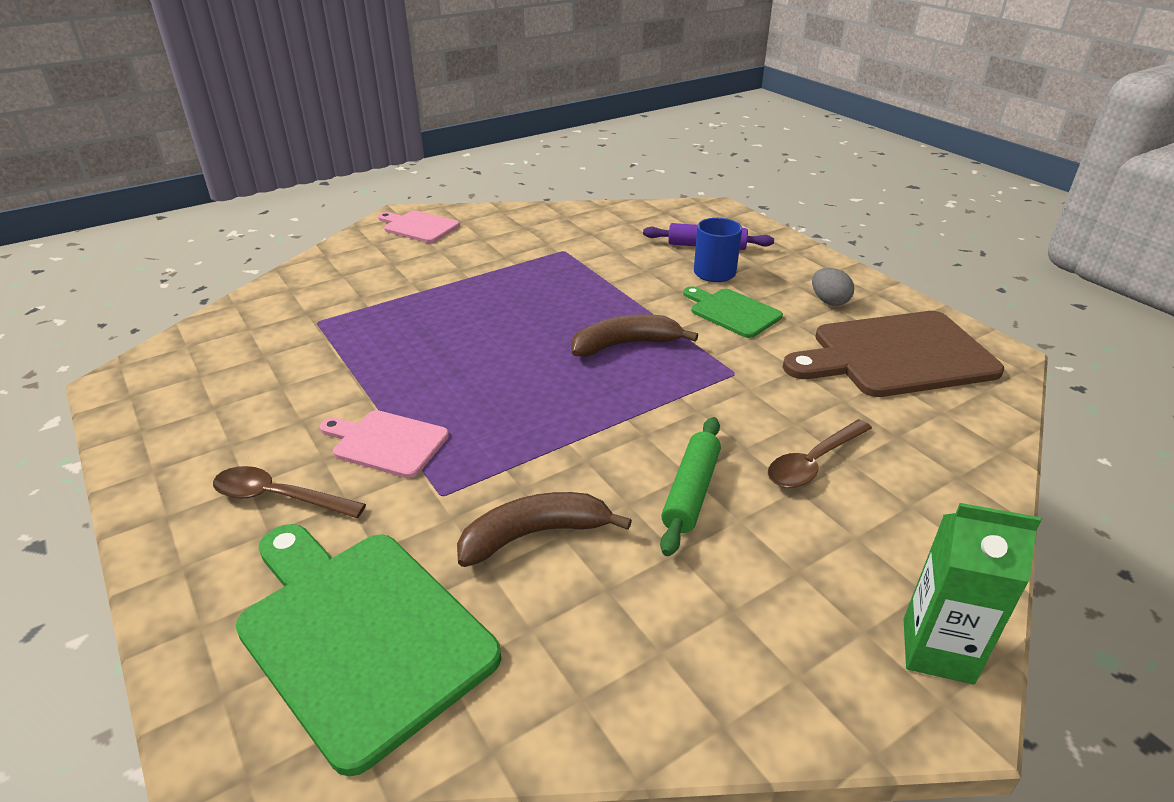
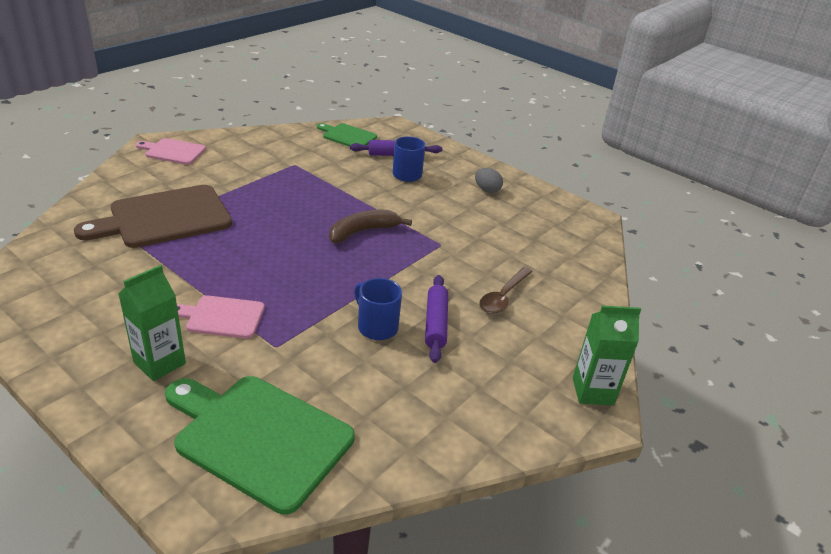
camera: 20 degrees left, 0 degrees up
(278, 497) = (159, 363): brown spoon -> green carton
(534, 535) = (347, 362): brown banana -> none
(598, 485) = (377, 327): none -> blue mug
(691, 492) = (436, 323): green rolling pin -> purple rolling pin
(732, 312) = (427, 202): green cutting board -> green cutting board (347, 136)
(896, 355) = (535, 223): brown cutting board -> brown cutting board (164, 218)

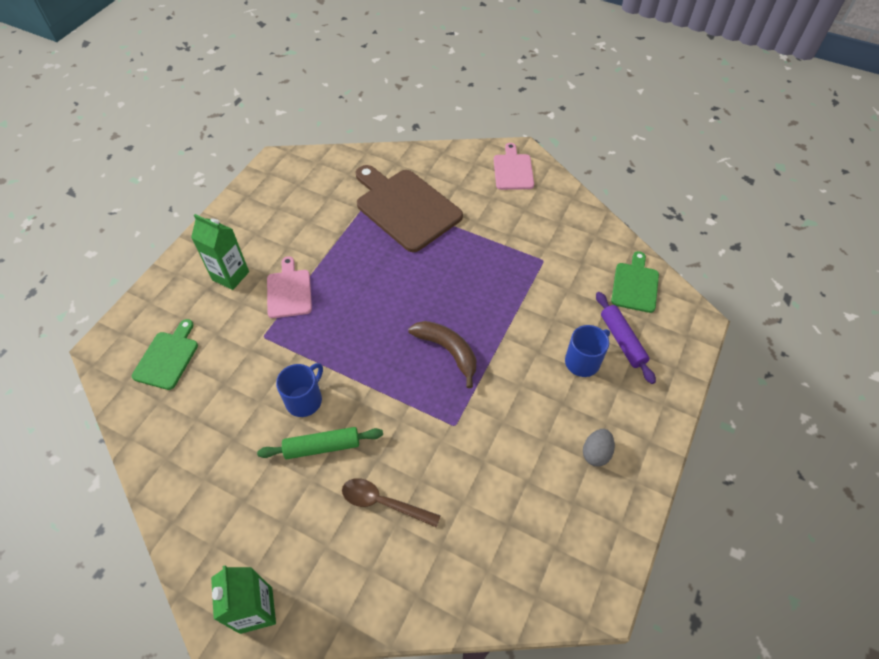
camera: 80 degrees right, 20 degrees up
(258, 437) = (167, 357): green cutting board -> green cutting board, size x0.55
(436, 323) = (322, 447): purple rolling pin -> green rolling pin

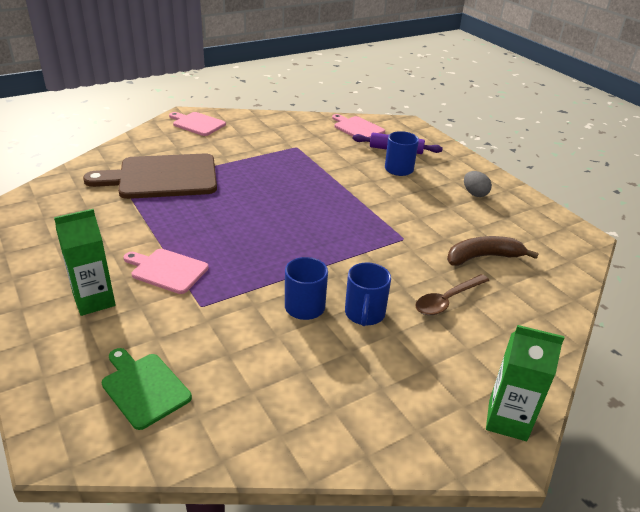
camera: 60 degrees left, 20 degrees down
(322, 447) = (364, 314): green rolling pin -> blue mug
(448, 351) = (332, 215): brown banana -> brown banana (483, 257)
(635, 285) = (357, 128): green cutting board -> pink cutting board

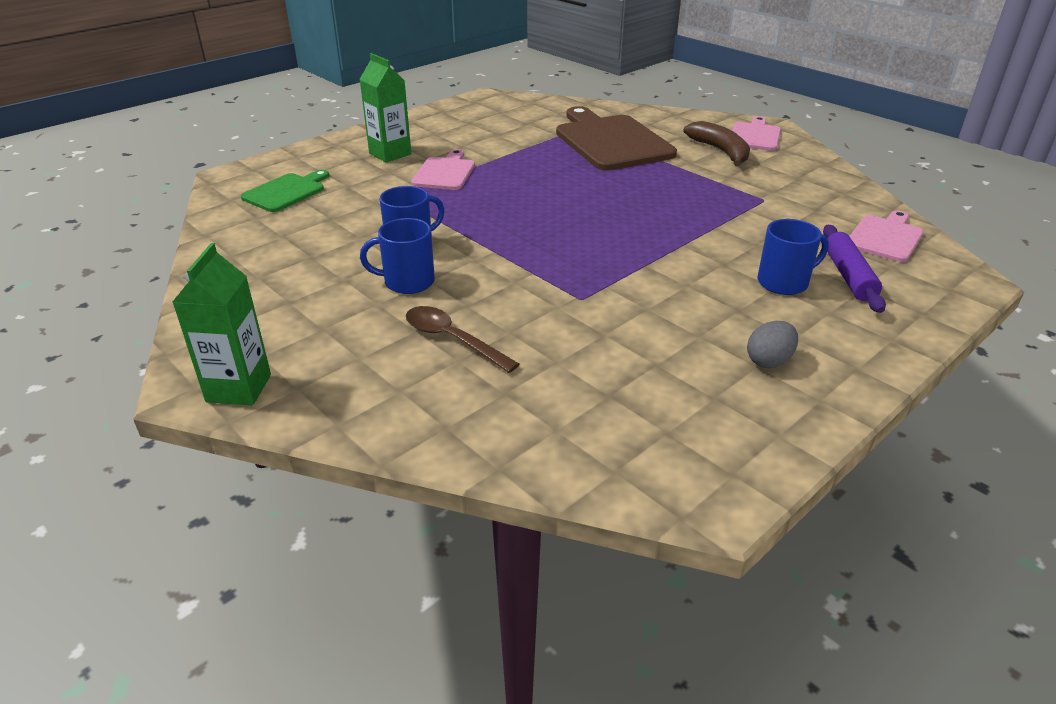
camera: 80 degrees right, 0 degrees up
(483, 257) = (572, 370): brown banana -> brown banana (720, 151)

